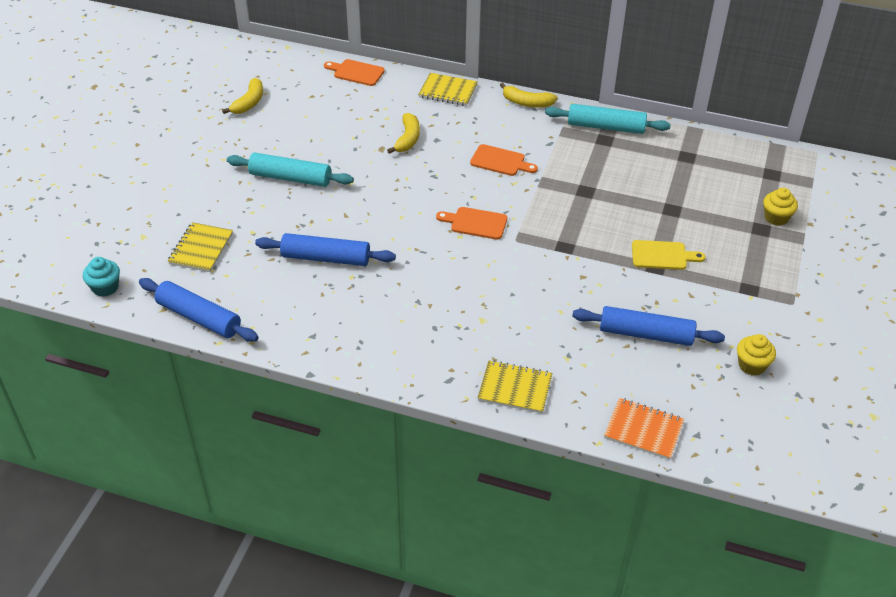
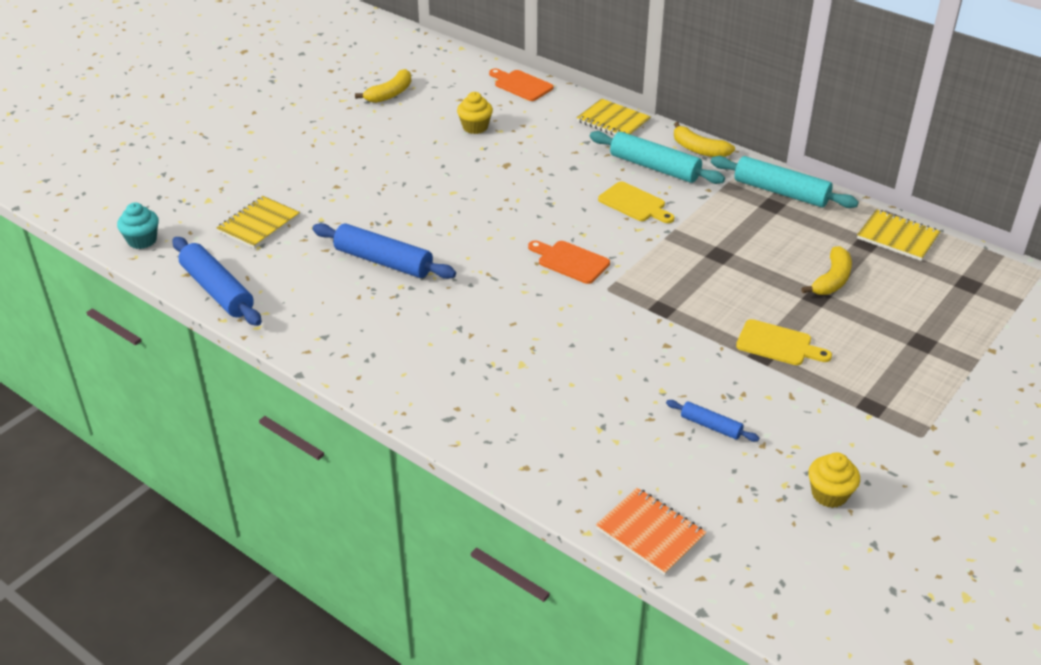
camera: 20 degrees right, 5 degrees down
(290, 178) = (391, 174): turquoise rolling pin -> turquoise rolling pin (655, 167)
(408, 139) = (541, 161): yellow banana -> yellow banana (832, 280)
(500, 161) = (634, 203): orange cutting board -> yellow cutting board
(515, 388) = (519, 446): yellow notebook -> yellow notebook (897, 237)
(646, 334) = (711, 426): blue rolling pin -> blue rolling pin, size x0.52
(776, 218) = (949, 334): yellow cupcake -> yellow cupcake (475, 127)

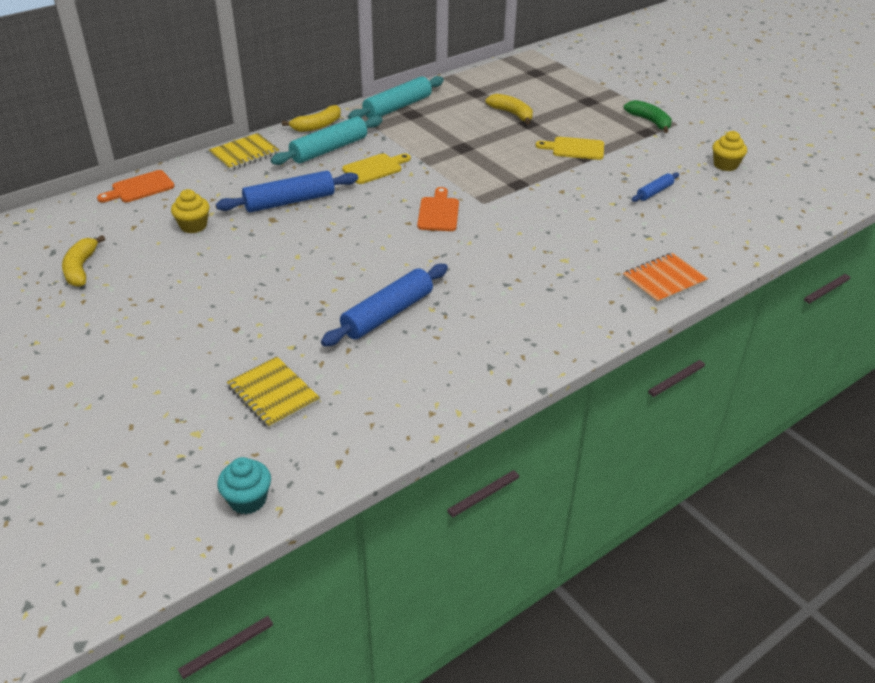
camera: 75 degrees left, 0 degrees up
(217, 290) = (382, 438): blue rolling pin -> blue rolling pin (289, 202)
(390, 94) = (81, 268): yellow banana -> yellow banana turned 150 degrees counterclockwise
(570, 261) = (438, 212): orange cutting board -> orange cutting board turned 135 degrees clockwise
(650, 533) = (758, 237): orange notebook -> orange notebook (664, 280)
(778, 344) = (575, 148): yellow cutting board -> yellow cutting board turned 120 degrees counterclockwise
(897, 237) = (475, 81): yellow notebook -> none
(906, 407) = (649, 121): none -> green banana

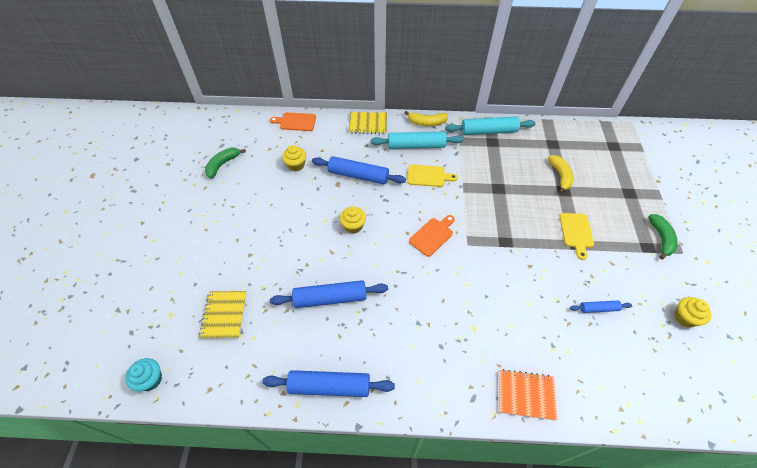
camera: 40 degrees right, 15 degrees up
(81, 268) = (223, 164): yellow banana -> green banana
(338, 245) = (353, 226): none -> yellow cupcake
(475, 379) = (329, 386): none -> blue rolling pin
(575, 148) = (576, 232): yellow cutting board -> yellow cutting board turned 135 degrees counterclockwise

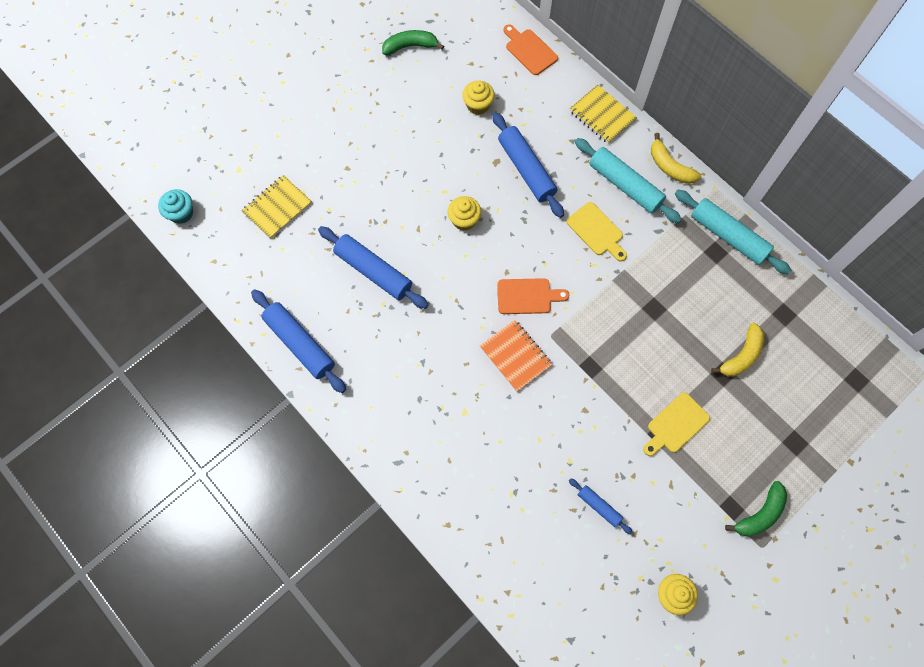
camera: 45 degrees right, 15 degrees up
(525, 395) = (443, 502): orange notebook -> orange notebook (515, 356)

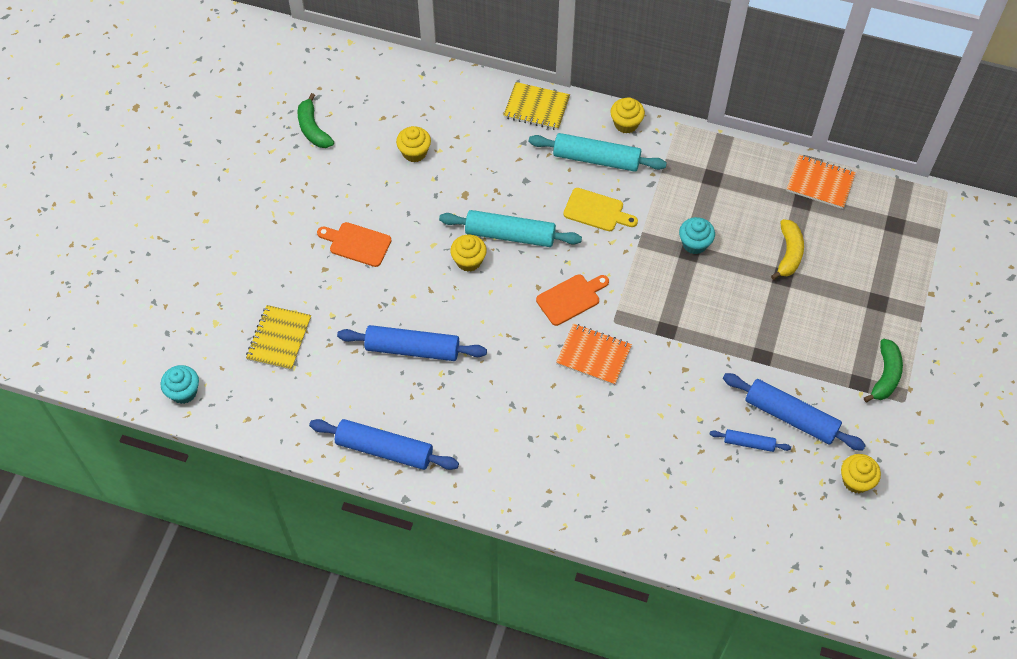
camera: 30 degrees left, 10 degrees down
(410, 46) = (313, 129): green banana -> green banana turned 75 degrees counterclockwise
(526, 169) = (497, 188): blue rolling pin -> blue rolling pin (790, 417)
(529, 50) = (431, 80): orange cutting board -> orange cutting board (357, 243)
(663, 303) = (694, 243): none -> turquoise cupcake
(670, 167) = (626, 124): yellow banana -> yellow cupcake
(675, 425) = (770, 340): yellow cutting board -> none
(728, 236) = (714, 159): turquoise rolling pin -> turquoise rolling pin (510, 235)
(811, 306) = (820, 183): none -> orange notebook

